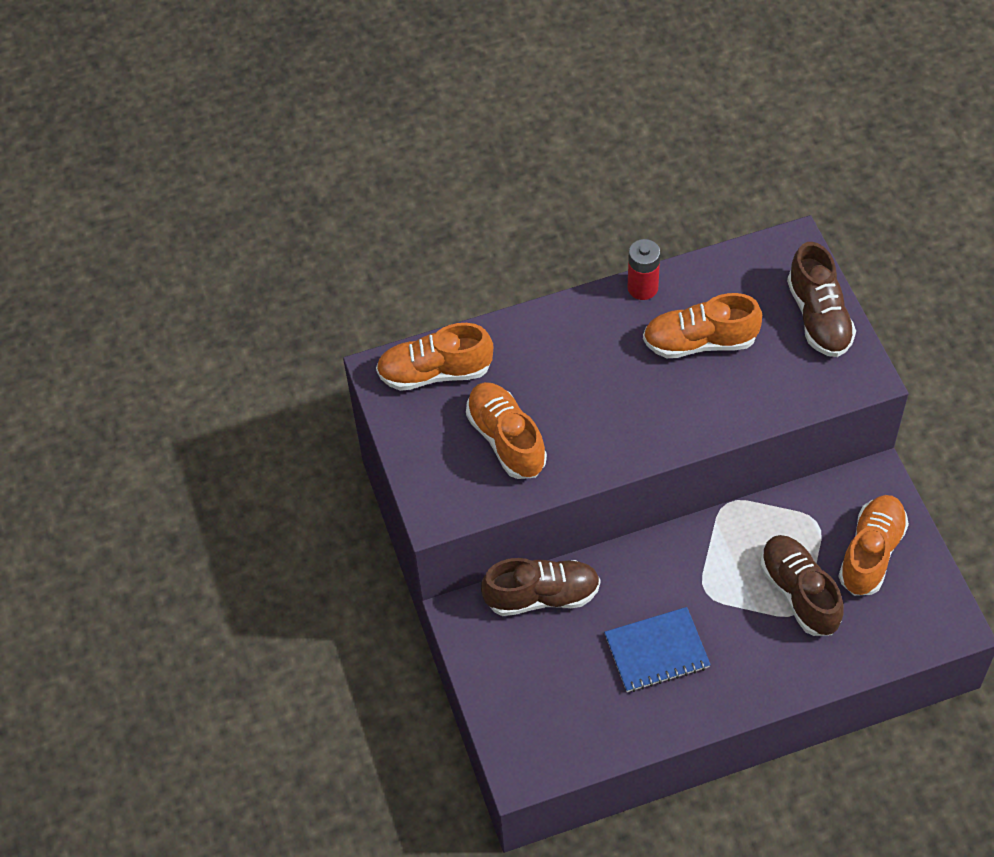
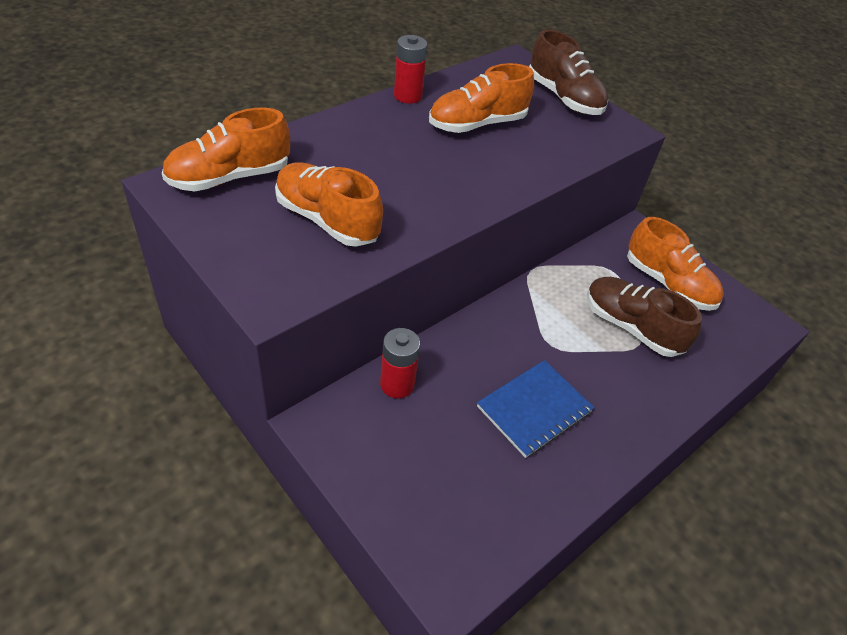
camera: 30 degrees left, 10 degrees down
(542, 596) = (397, 384): brown shoe -> red battery
(871, 553) = (668, 284): orange shoe -> orange shoe turned 135 degrees clockwise

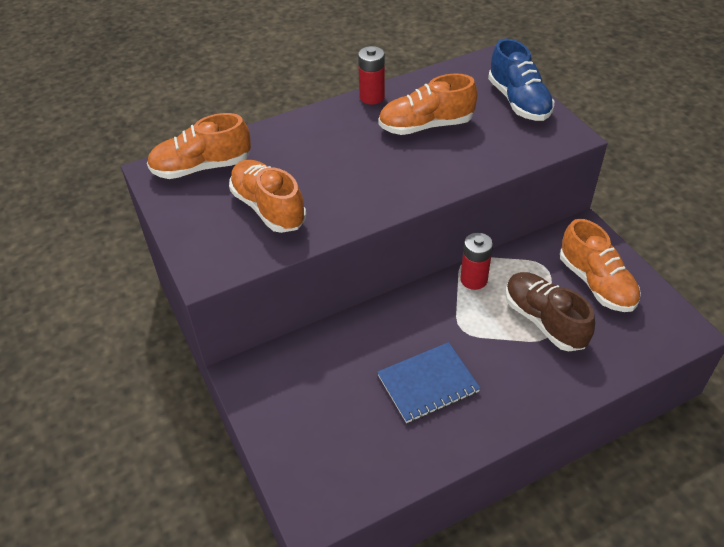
camera: 20 degrees right, 0 degrees up
(397, 384) = (316, 349): red battery -> red battery (473, 279)
(564, 98) = (518, 101): brown shoe -> blue shoe

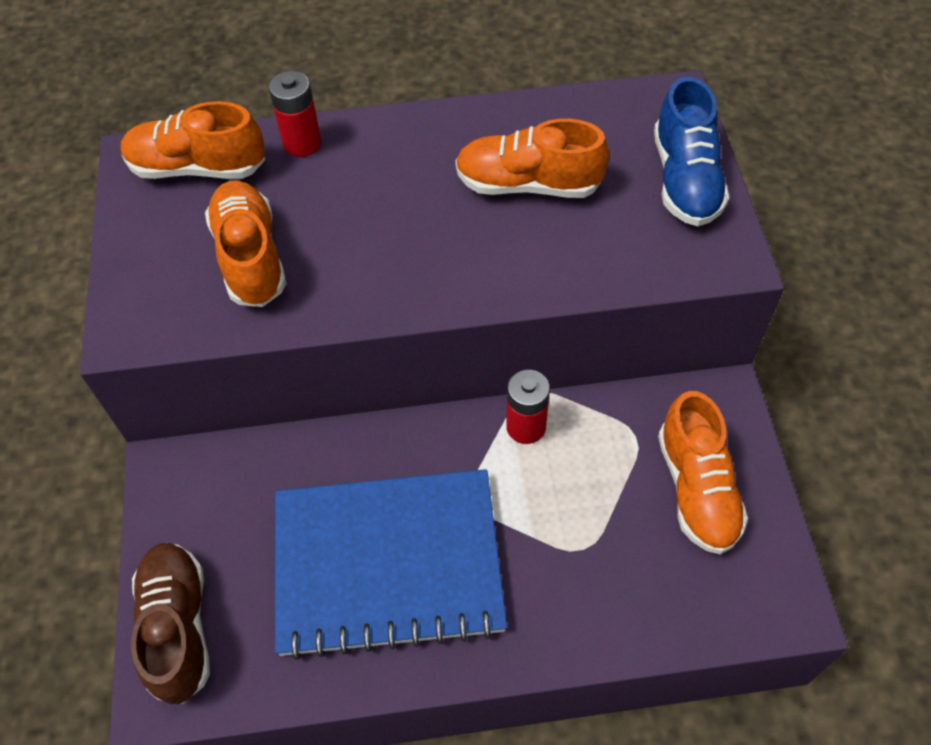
camera: 20 degrees right, 10 degrees up
(372, 97) = (477, 115): red battery -> red battery (302, 143)
(428, 384) = (388, 564): blue notebook -> blue notebook, size x1.88
(544, 320) = (591, 523): brown shoe -> brown shoe (178, 627)

